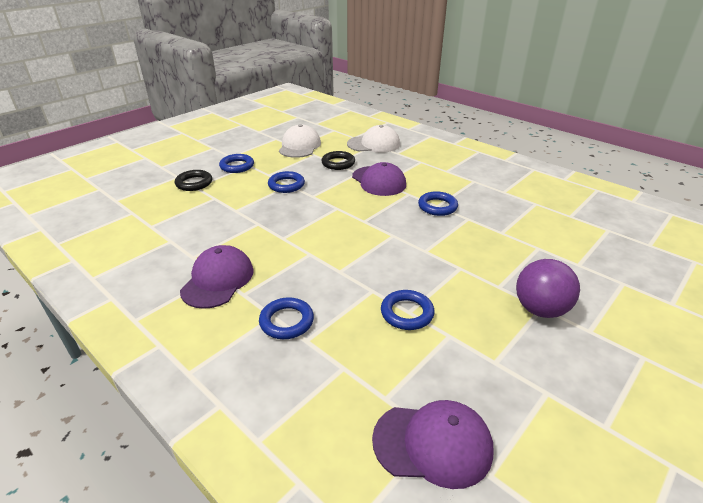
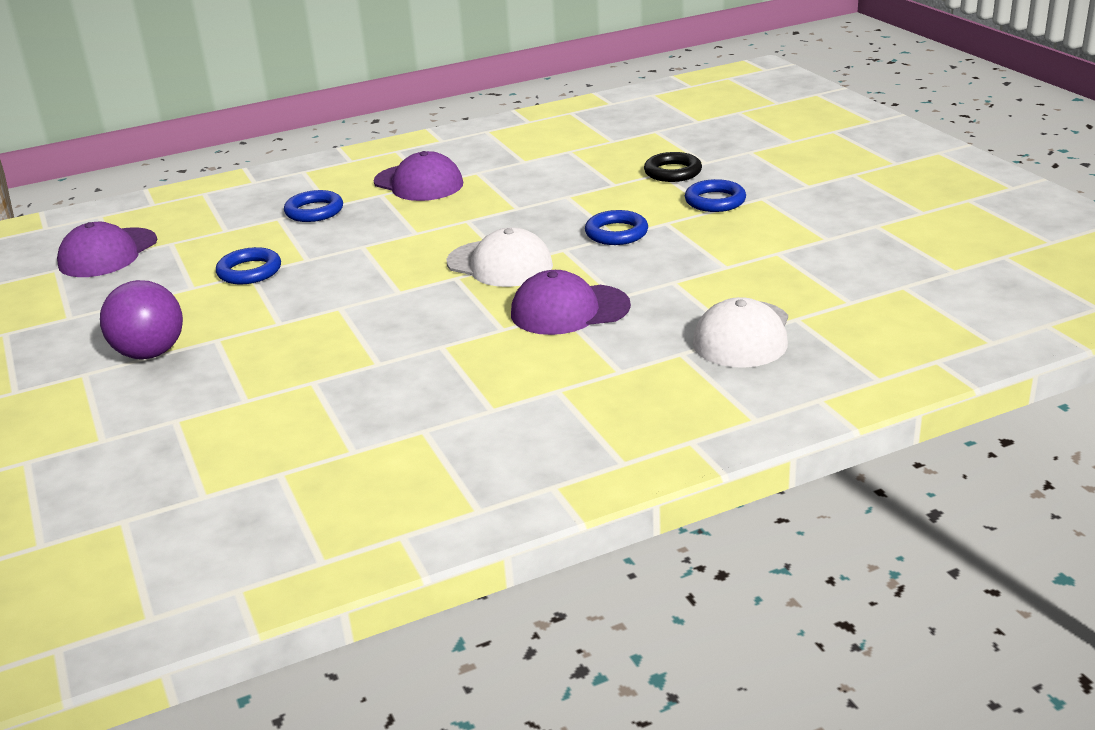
camera: 115 degrees right, 5 degrees down
(299, 146) = (774, 257): white cap -> white cap (500, 264)
(338, 163) = (670, 284): black ring -> none
(437, 206) = (437, 345): blue ring -> none

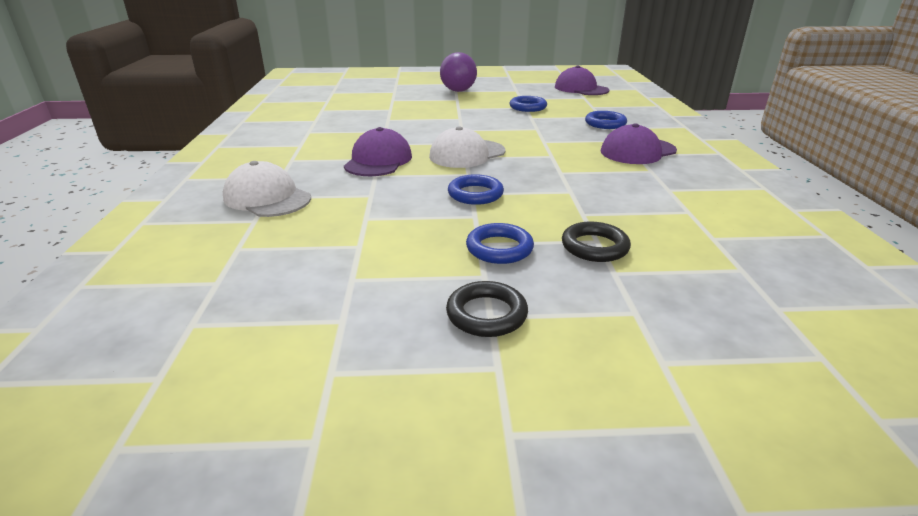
camera: 110 degrees right, 0 degrees up
(807, 187) = (486, 314): none -> black ring

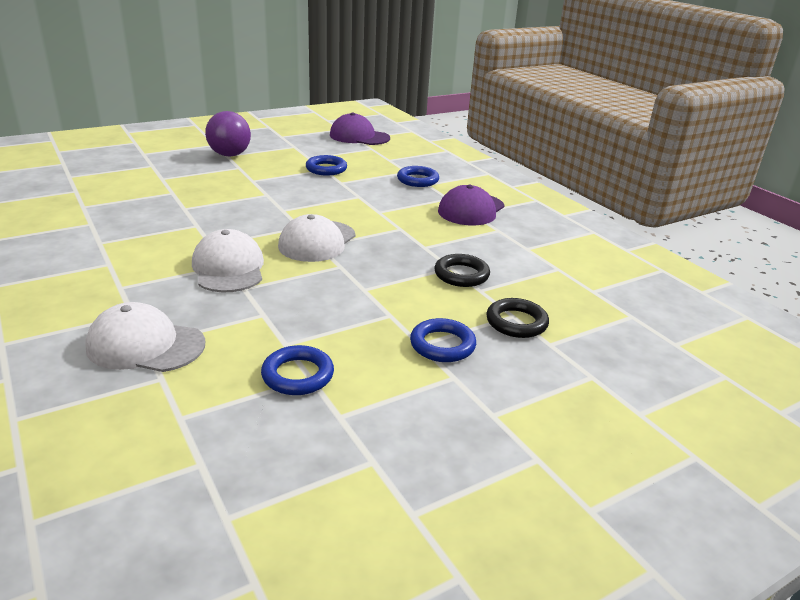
camera: 30 degrees left, 0 degrees up
(378, 161) = (228, 268): purple cap -> white cap
(475, 194) = (369, 289): blue ring -> blue ring (298, 375)
(486, 314) = (488, 414): black ring -> black ring (461, 275)

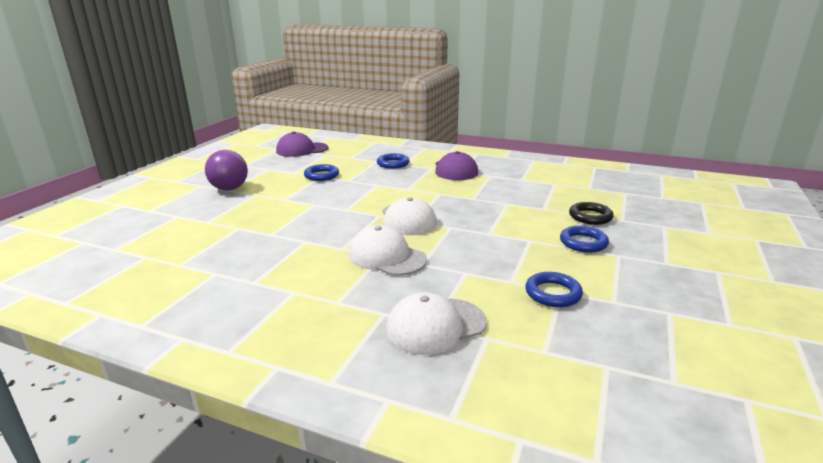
camera: 35 degrees left, 5 degrees down
(461, 275) = (520, 205): black ring -> none

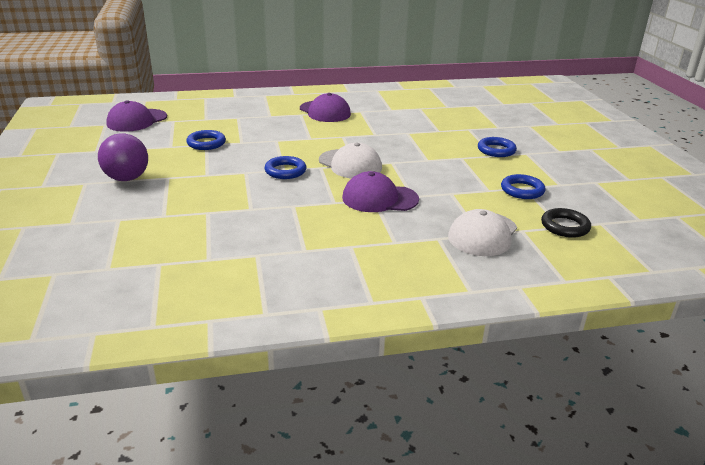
camera: 35 degrees left, 5 degrees up
(387, 257) = (379, 198): white cap -> purple cap
(393, 164) = (259, 117): blue ring -> blue ring (285, 171)
(590, 217) = (476, 129): black ring -> black ring (565, 226)

